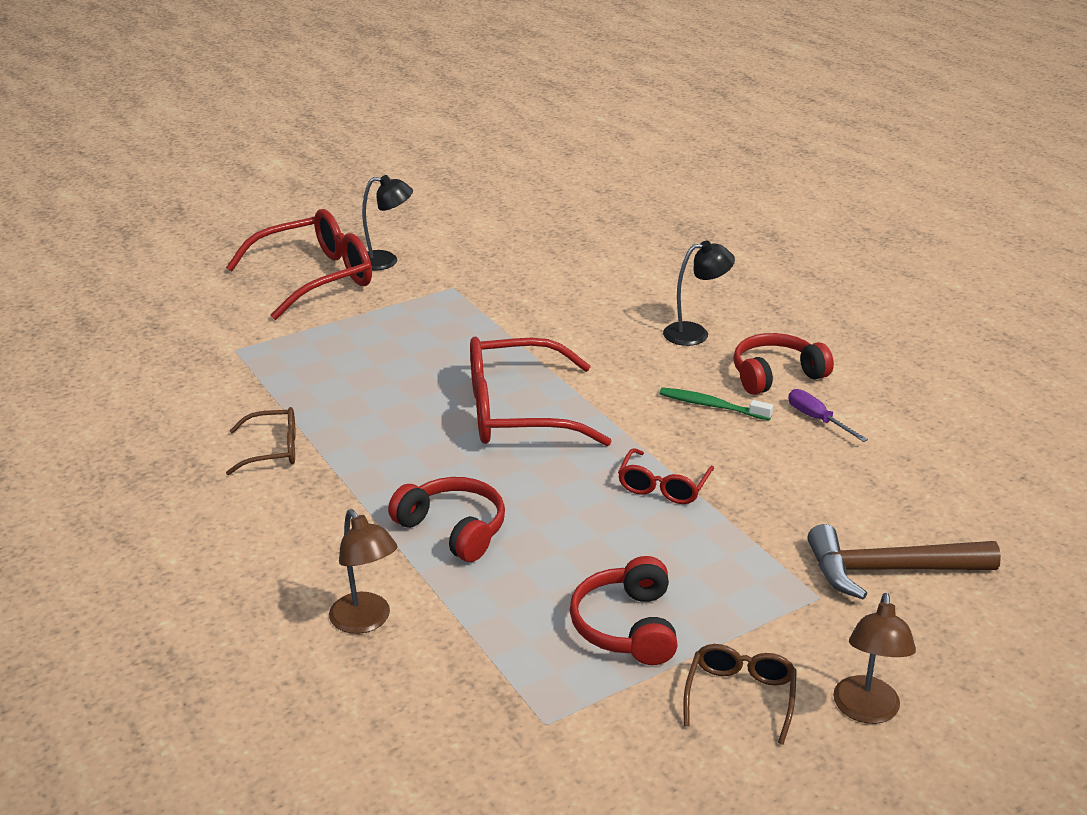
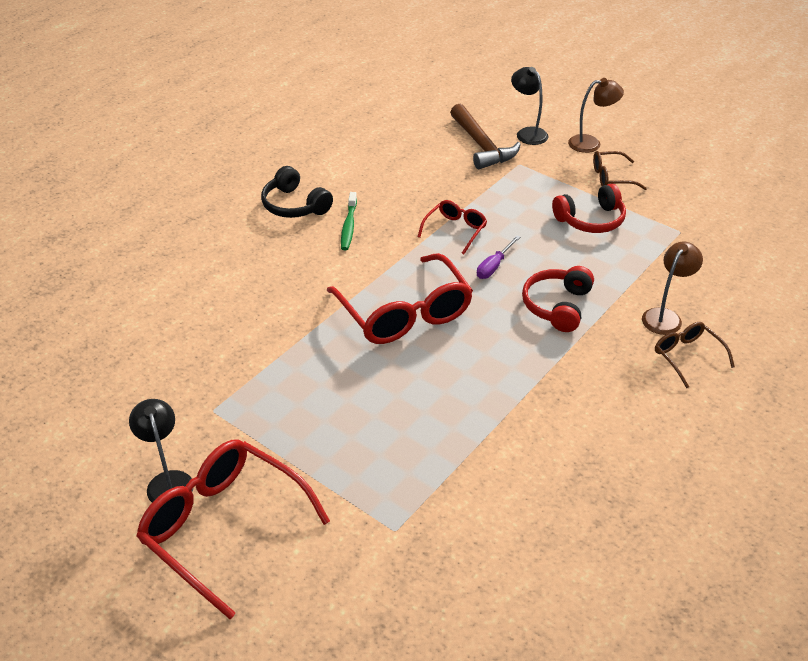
camera: 110 degrees left, 10 degrees up
(273, 450) = (531, 431): brown glasses -> brown glasses (687, 356)
(663, 487) = (455, 230): red glasses -> red glasses turned 60 degrees counterclockwise
(695, 333) = (247, 250): black lamp -> black lamp (527, 133)
(776, 375) = (295, 205): red headphones -> black headphones
(817, 419) = (343, 183): purple screwdriver -> purple screwdriver (494, 266)

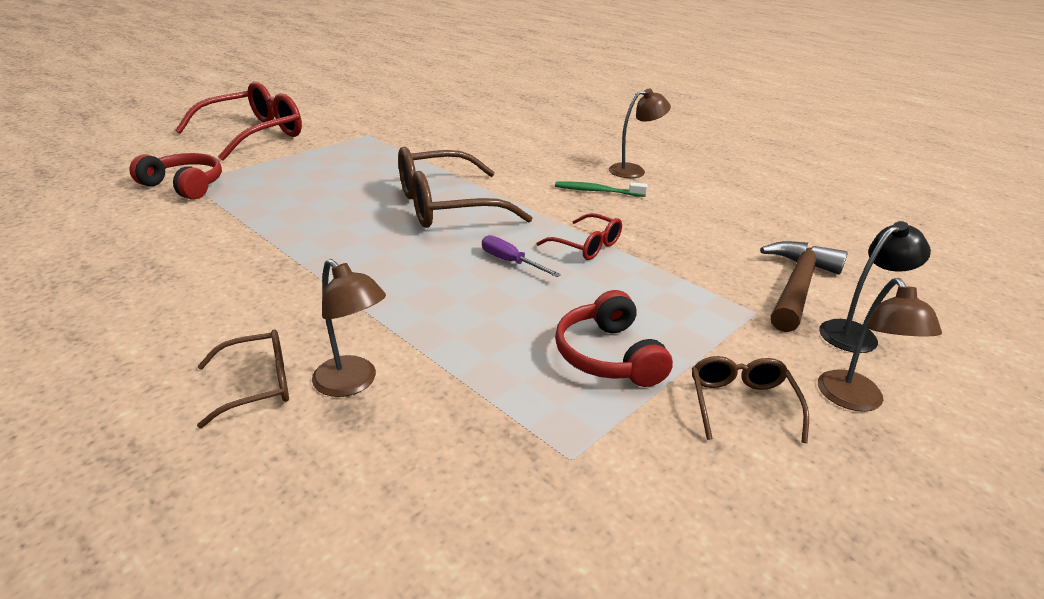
camera: 95 degrees right, 10 degrees down
(168, 481) = (310, 122): black lamp -> none
(295, 205) = (634, 170): black headphones -> brown lamp
(405, 313) = (445, 206): red glasses -> brown glasses
(481, 145) = (797, 287): brown hammer -> brown hammer turned 135 degrees clockwise
(557, 306) = (418, 294): red headphones -> red headphones (184, 186)

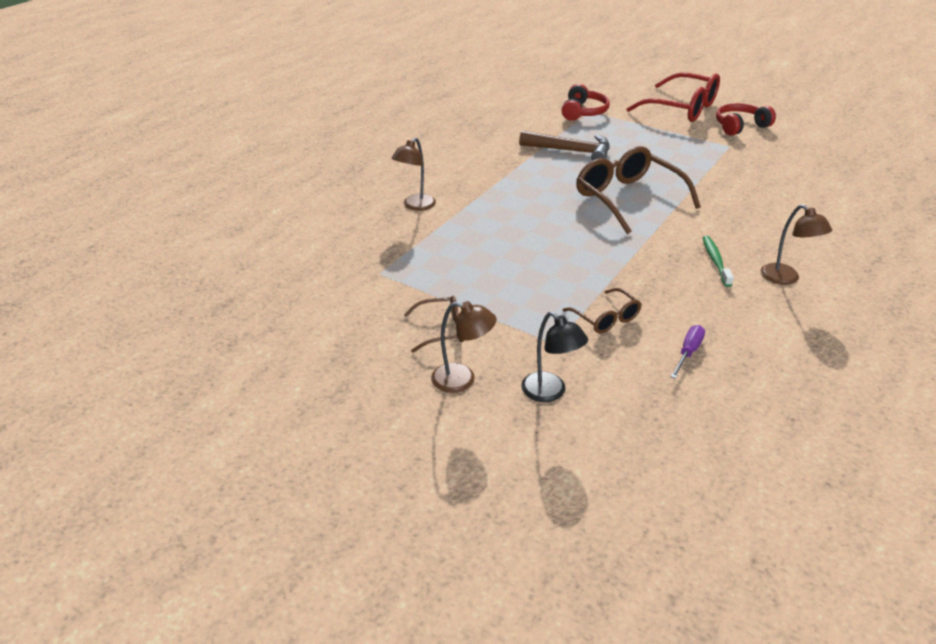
camera: 80 degrees right, 5 degrees up
(258, 385) = (405, 184): brown glasses -> brown glasses (606, 318)
(510, 262) = (562, 234): purple screwdriver -> purple screwdriver (688, 352)
(587, 246) = (608, 262): red glasses -> none
(609, 356) = (471, 280): red headphones -> red headphones (740, 126)
(797, 287) = (608, 368): brown hammer -> brown hammer (571, 151)
(856, 400) = (462, 380): brown lamp -> brown lamp turned 150 degrees counterclockwise

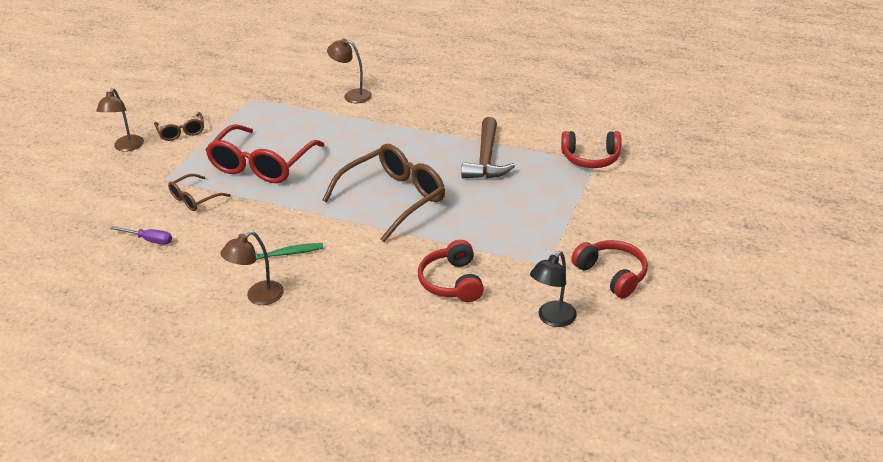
camera: 80 degrees right, 0 degrees up
(550, 393) = (109, 182): black lamp -> black lamp (552, 319)
(682, 109) = (643, 227): red glasses -> red glasses (261, 165)
(753, 184) = (452, 282): none -> red headphones

